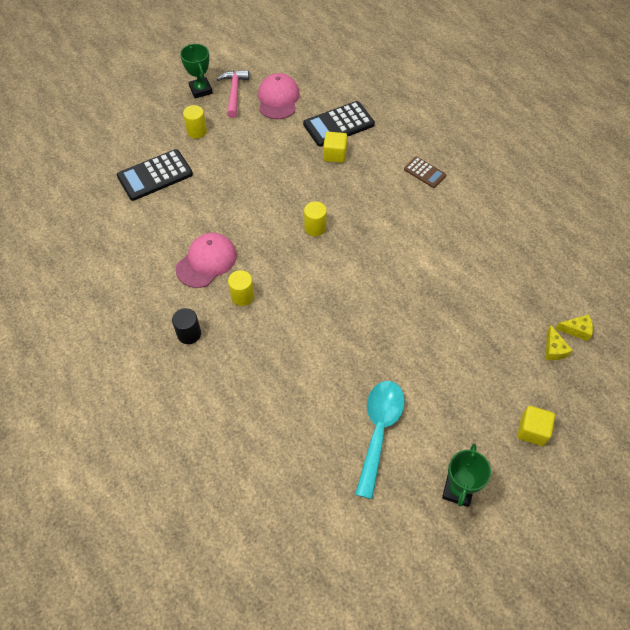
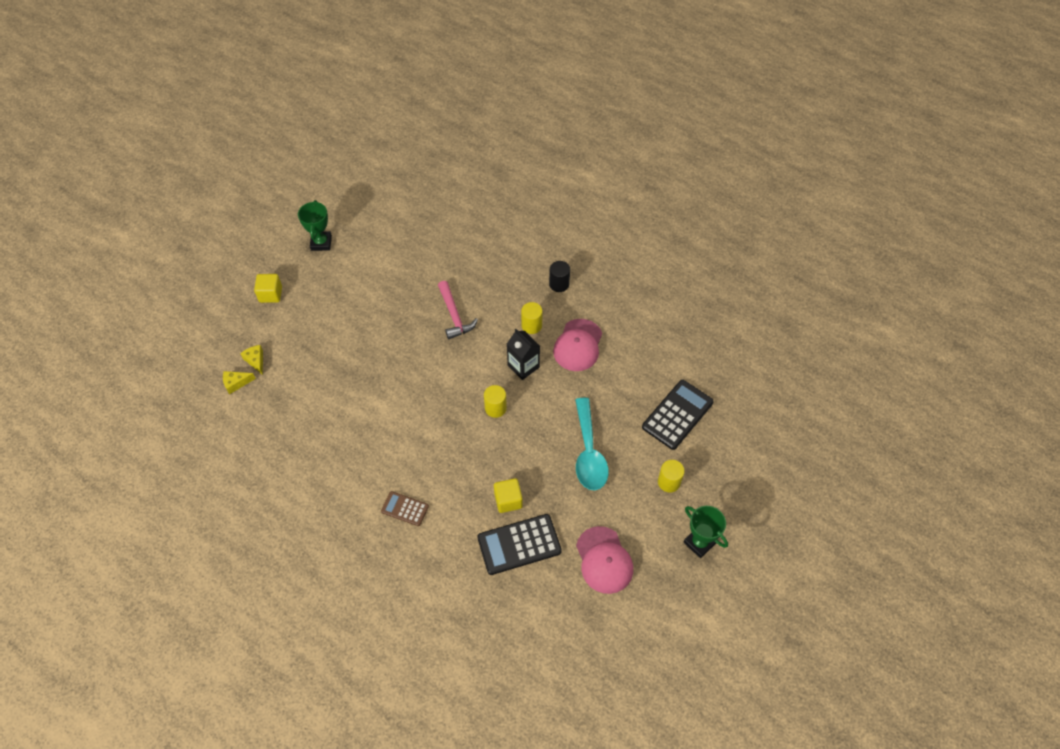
camera: 160 degrees right, 0 degrees up
(234, 93) = (659, 552): pink hammer -> pink hammer (454, 315)
(271, 258) = (523, 366): none -> black carton
(338, 124) = (519, 545): black calculator -> black calculator turned 150 degrees counterclockwise
(379, 431) = (386, 262): turquoise spoon -> turquoise spoon (588, 452)

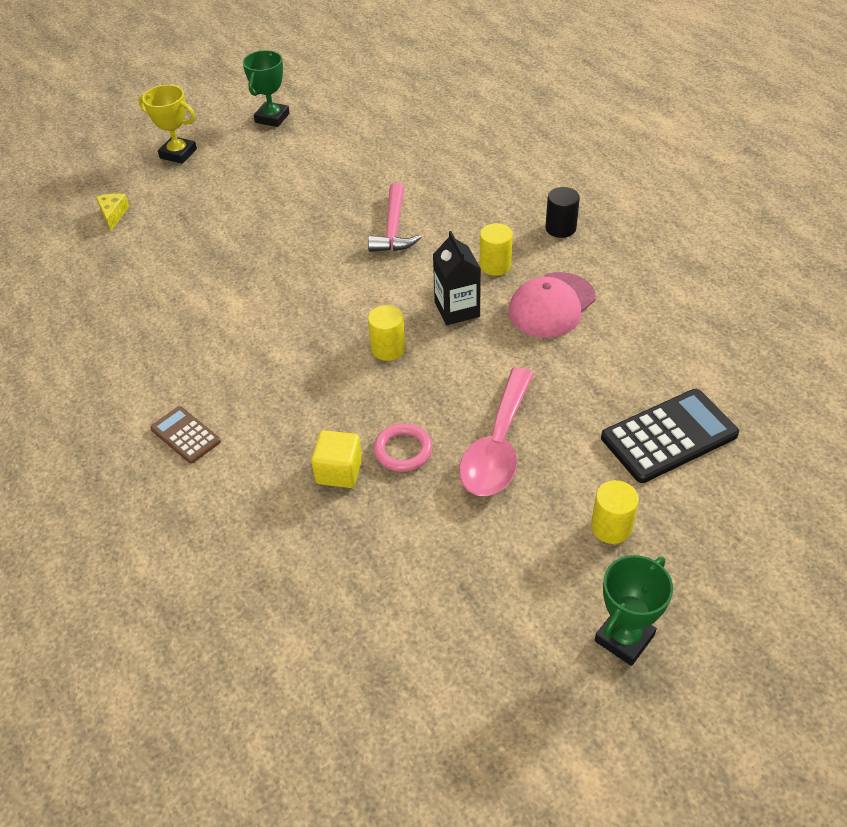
camera: 25 degrees right, 10 degrees down
(236, 383) = (74, 231): yellow cheese -> none
(270, 294) = (178, 154): yellow cube -> yellow trophy
(519, 545) = (321, 538): black calculator -> none
(537, 474) = (403, 450): none -> pink ring
(588, 452) = (498, 445): turquoise spoon -> pink spoon
(604, 560) = (444, 607): pink cap -> none
(699, 543) = (624, 638): green trophy -> green trophy turned 60 degrees clockwise

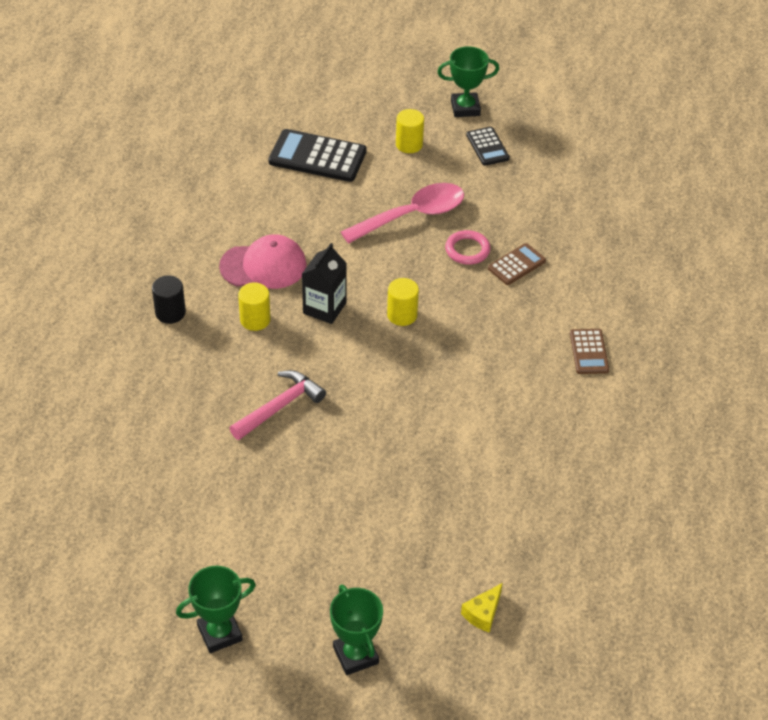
camera: 140 degrees left, 0 degrees up
(178, 154) = (355, 655): yellow trophy -> green trophy
(339, 471) = (516, 265): yellow cube -> brown calculator
(530, 599) = (487, 147): none -> black calculator

